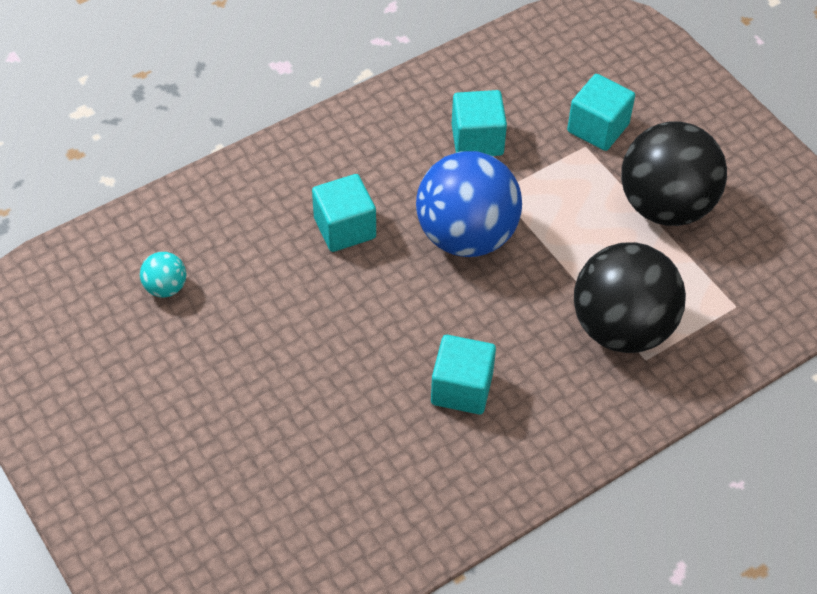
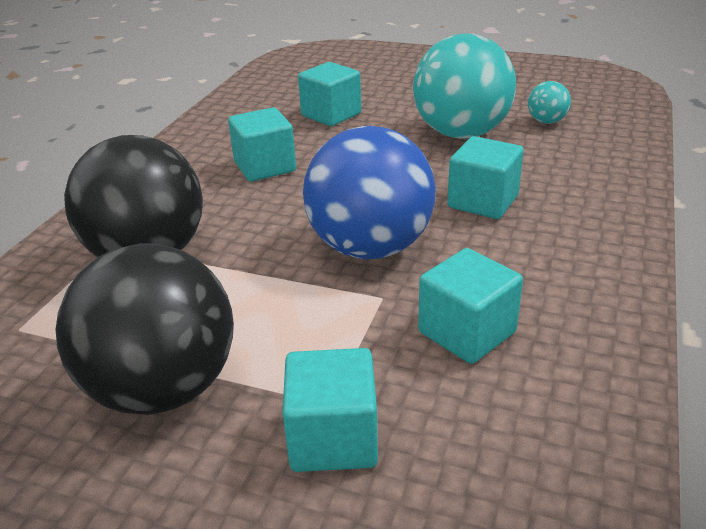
camera: 145 degrees right, 20 degrees down
(254, 322) = (461, 133): none -> turquoise ball
(328, 442) = (331, 115): none -> turquoise cube

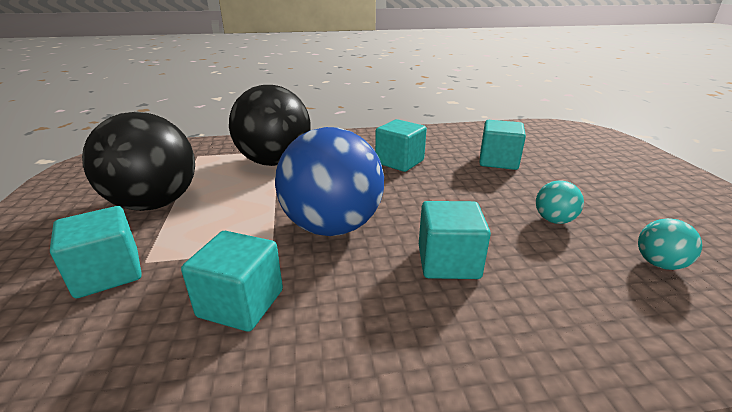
camera: 60 degrees right, 5 degrees down
(461, 133) = (554, 220): turquoise ball -> turquoise ball, size x0.43

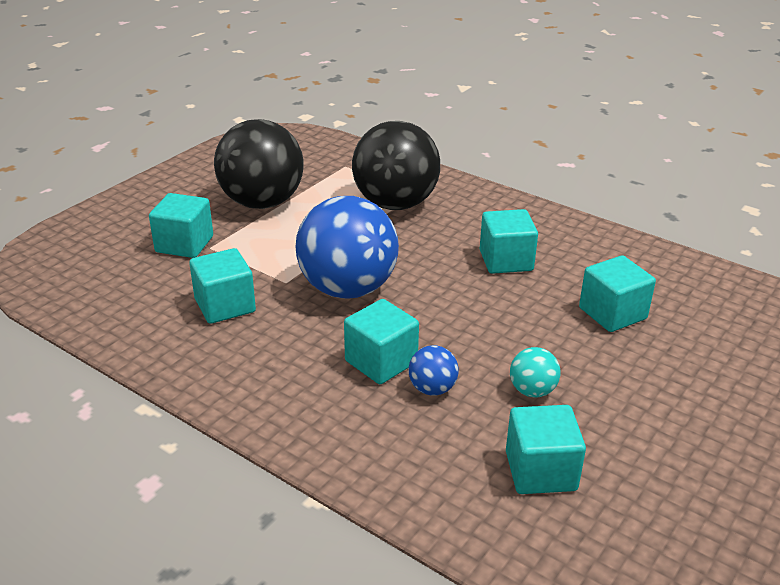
camera: 45 degrees right, 5 degrees up
(511, 257) = (432, 389): none -> blue ball
(659, 264) = (540, 471): turquoise ball -> turquoise cube

